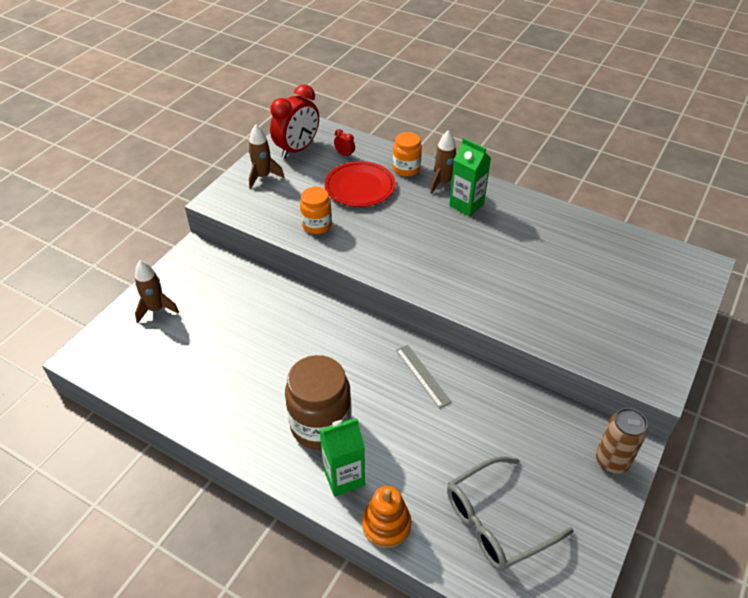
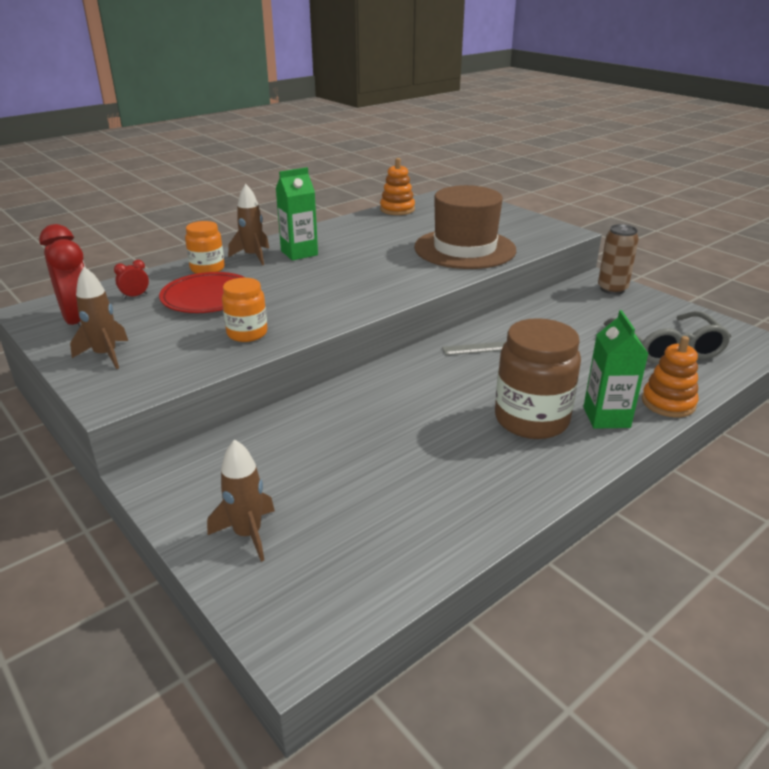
camera: 70 degrees left, 15 degrees down
(548, 307) = (465, 249): none -> brown hat
(616, 235) = (397, 209): none -> orange stacking toy

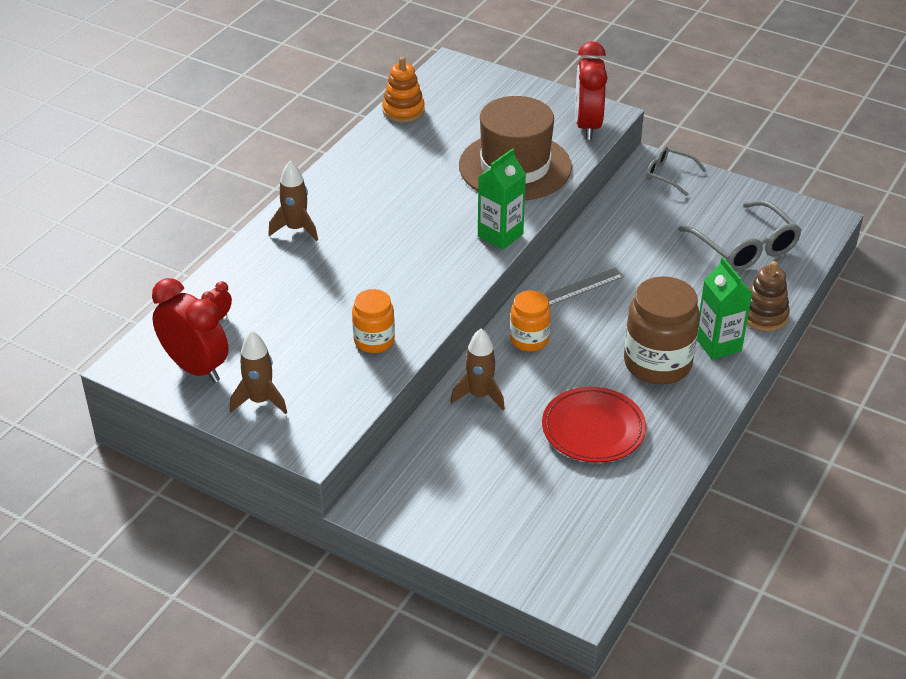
camera: 20 degrees left, 10 degrees up
(207, 269) = (261, 260): orange jar -> orange jar (529, 340)
(208, 298) = (297, 302): red plate -> red plate (593, 429)
(248, 534) = (488, 533): brown rocket -> brown rocket (479, 395)
(299, 253) = (343, 212): green carton -> green carton (500, 235)
(545, 235) = (587, 125): none -> red clock
(612, 289) = (669, 175): brown can -> grey glasses
(668, 403) = (764, 315): orange stacking toy -> brown stacking toy

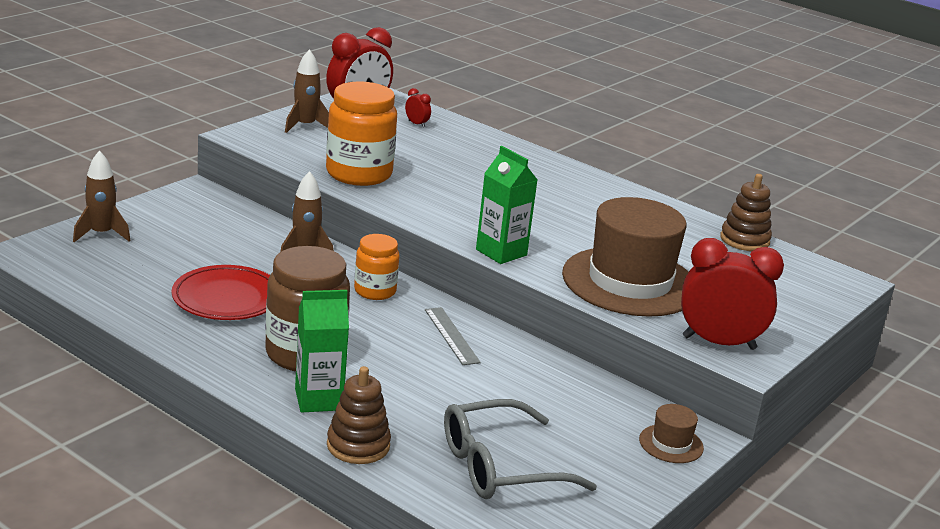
camera: 95 degrees right, 15 degrees down
(296, 229) = (535, 165): brown rocket -> brown rocket (101, 234)
(374, 341) = (359, 174): orange jar -> orange jar, size x1.72
(403, 110) = (744, 240): orange stacking toy -> brown stacking toy
(669, 175) = (671, 444): grey glasses -> brown hat

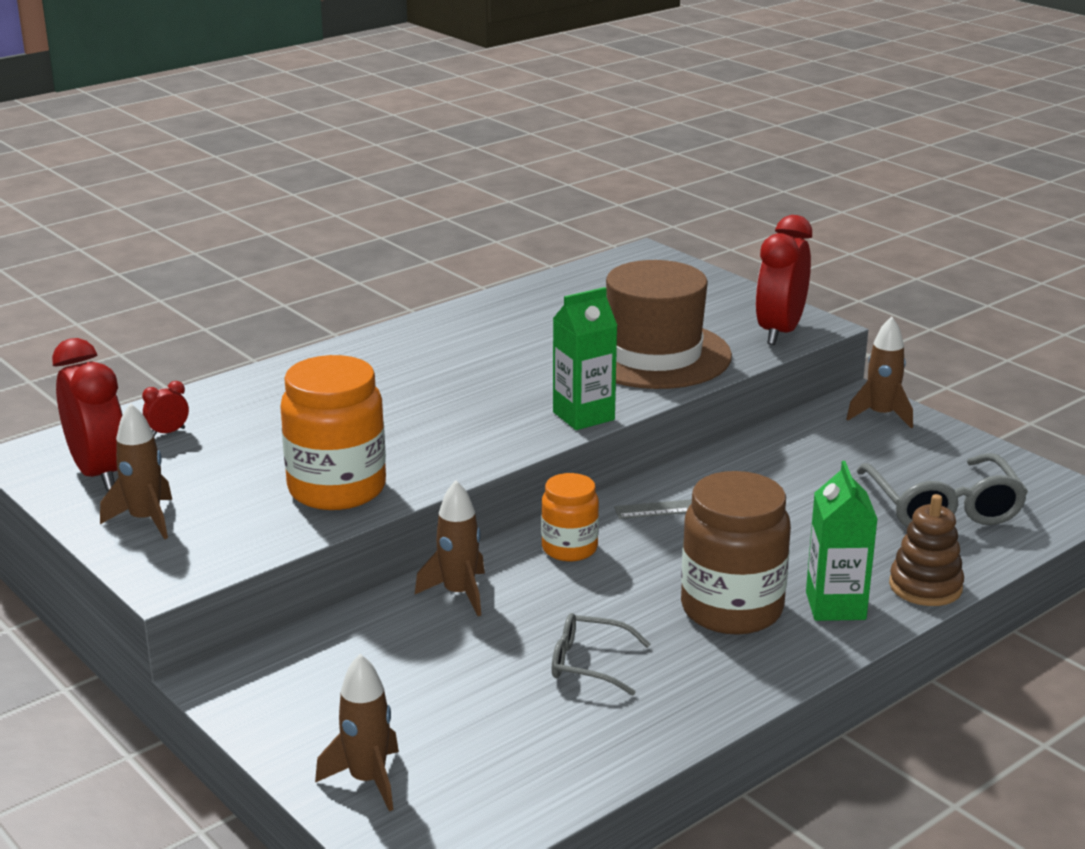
camera: 75 degrees left, 0 degrees up
(227, 298) = (588, 663): red plate -> grey glasses
(671, 444) = (881, 415): brown hat -> brown rocket
(744, 240) = (553, 284): brown stacking toy -> none

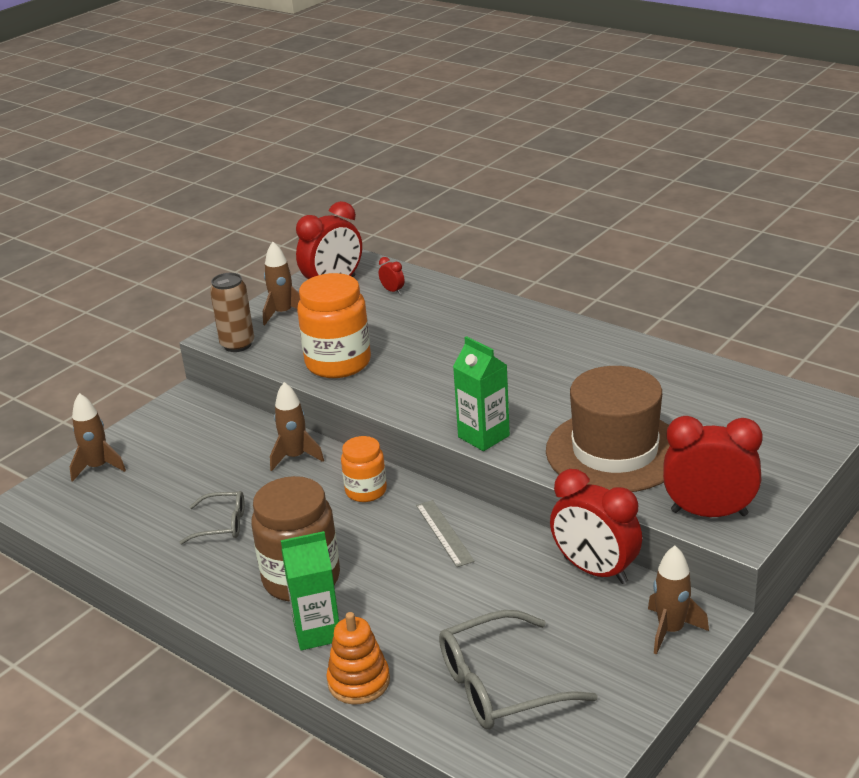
camera: 80 degrees right, 5 degrees up
(208, 564) = (237, 345): none -> brown can
(588, 663) = (222, 524): grey glasses -> grey glasses turned 90 degrees clockwise
(780, 435) = (595, 570): none -> red clock
(925, 586) = (359, 681): brown stacking toy -> orange stacking toy

